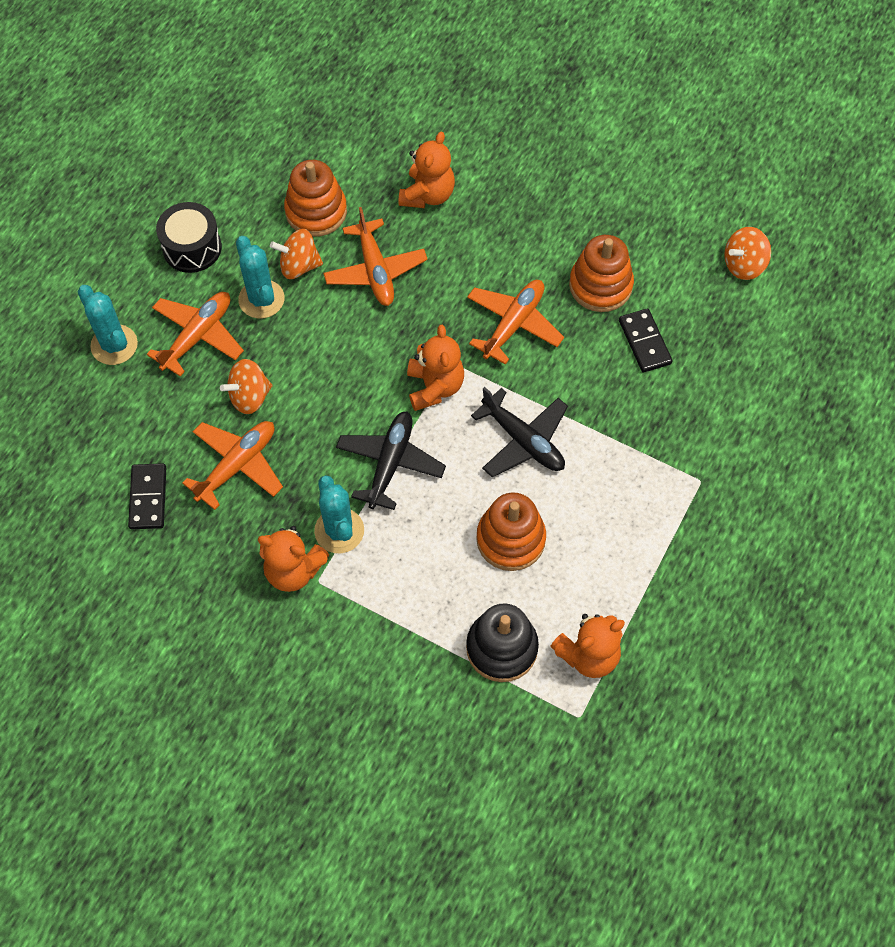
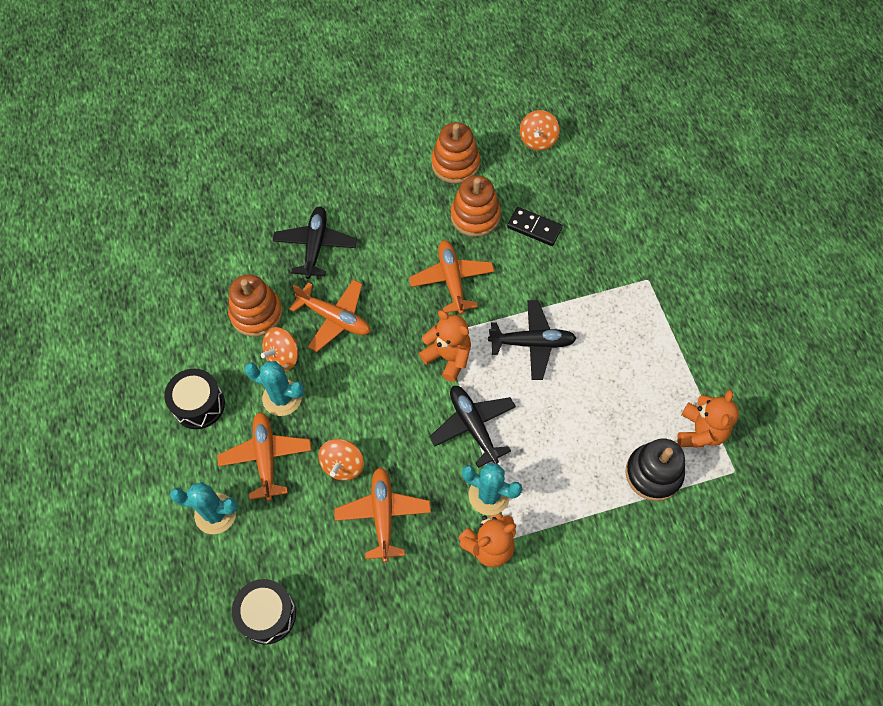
camera: 45 degrees left, 0 degrees up
(69, 457) = (267, 614): none -> black drum
(148, 498) = (349, 589): black domino -> none
(427, 195) = (315, 246): orange teddy bear -> black plane
(510, 539) = (588, 406): orange stacking toy -> orange stacking toy (455, 164)

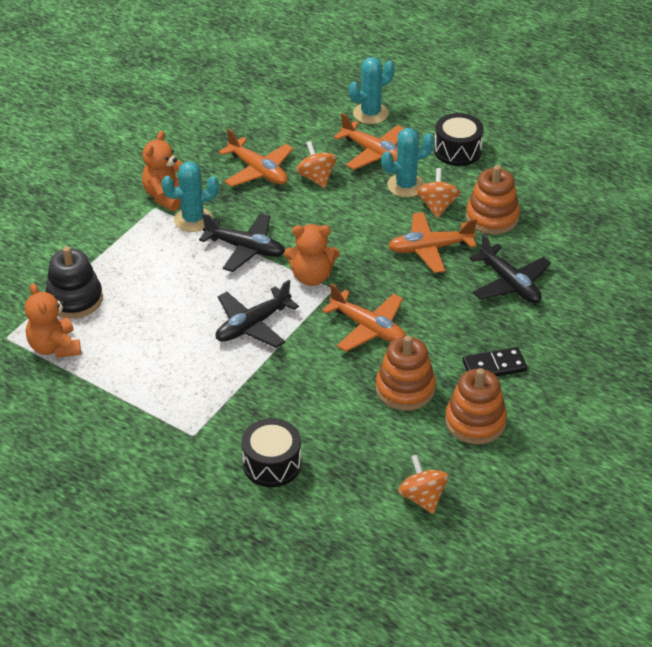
camera: 140 degrees right, 20 degrees down
(267, 614) = (279, 95): black drum -> black drum (272, 464)
(534, 228) = (341, 413): black domino -> black domino (494, 366)

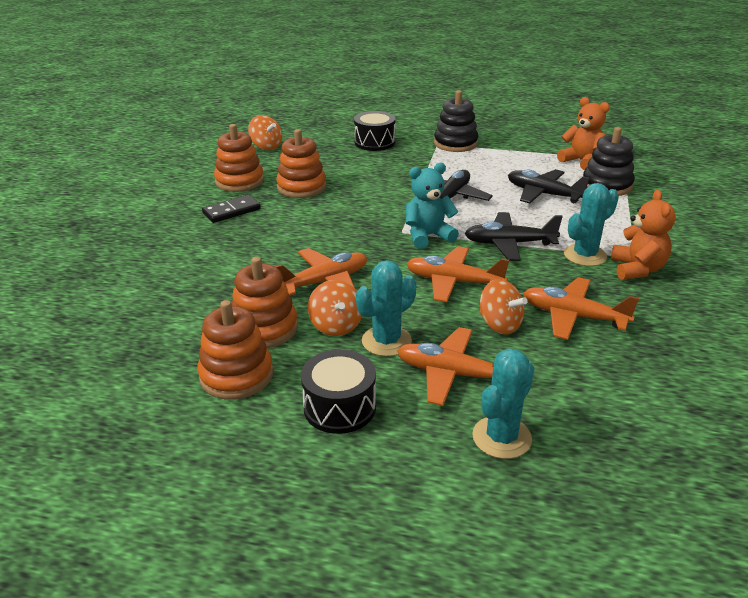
camera: 160 degrees right, 10 degrees down
(169, 429) = (455, 143): none -> black stacking toy
(311, 277) = (428, 236): orange teddy bear -> turquoise teddy bear
(368, 328) = (352, 213): orange plane -> orange plane (453, 282)
(509, 284) = (229, 269): black plane -> black plane (543, 194)
(519, 186) = (236, 375): none -> orange stacking toy

